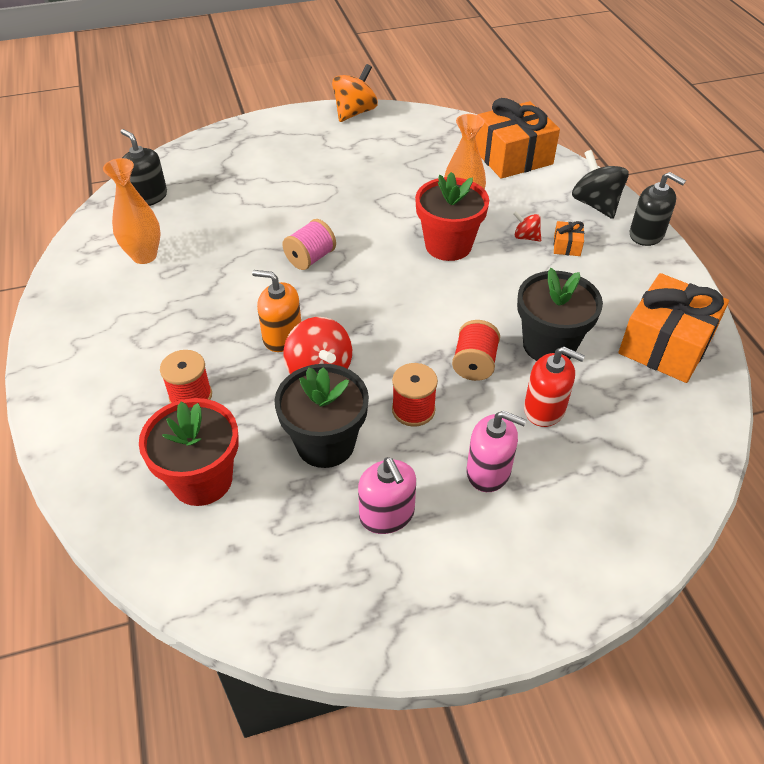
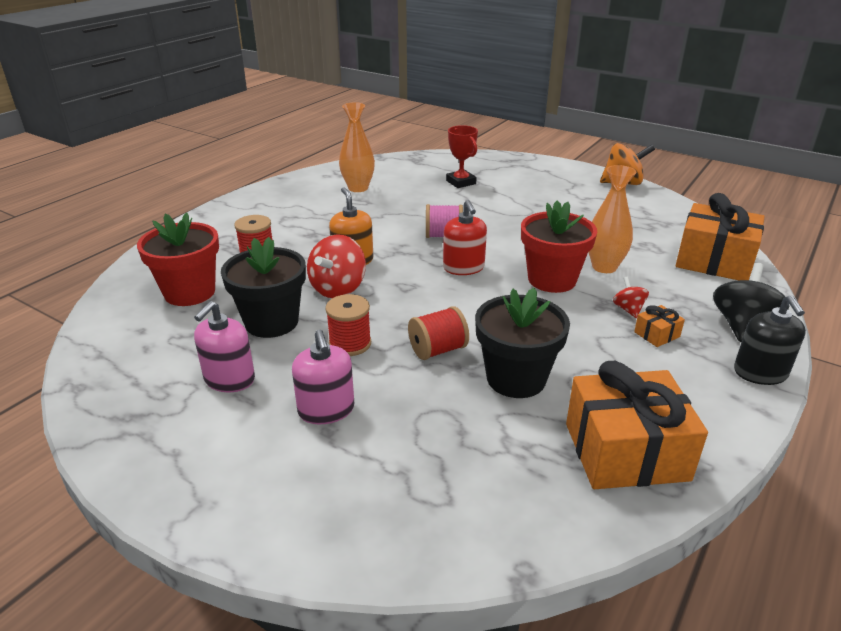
camera: 50 degrees right, 15 degrees down
(148, 197) = (410, 166): black soap dispenser -> none
(228, 189) = (461, 182): none -> red trophy
(544, 409) = (435, 409): red soap dispenser -> red soap dispenser (463, 268)

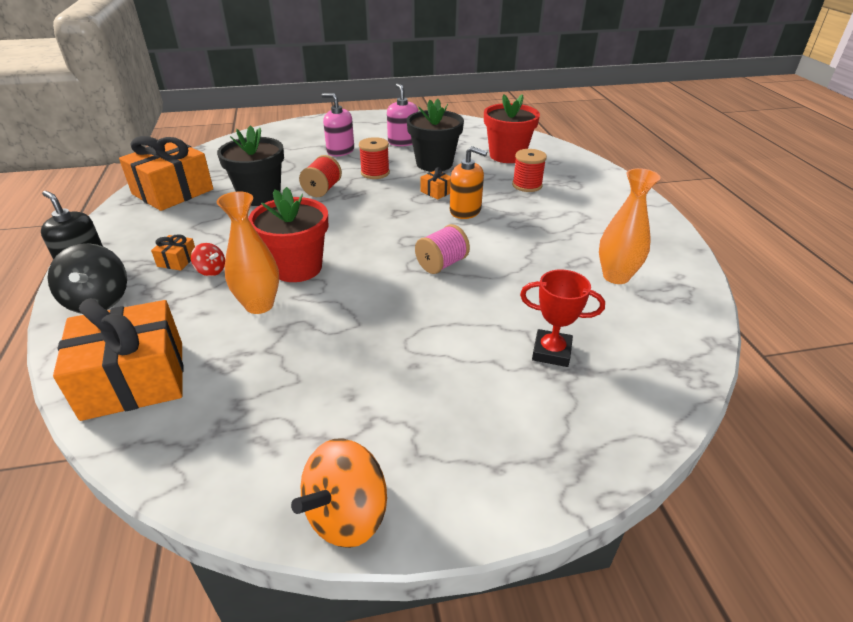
camera: 135 degrees right, 5 degrees up
(338, 288) = (436, 192): red spinning top -> orange gift
(463, 268) = (380, 244): red soap dispenser -> none

